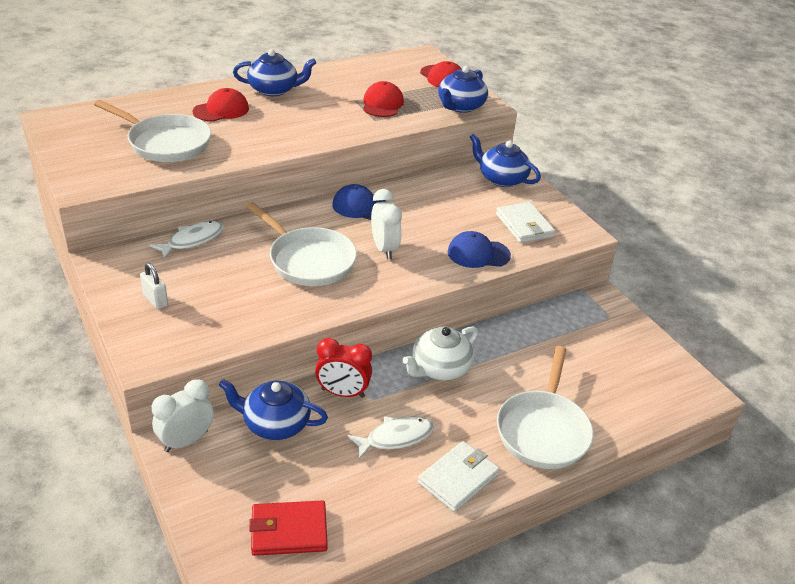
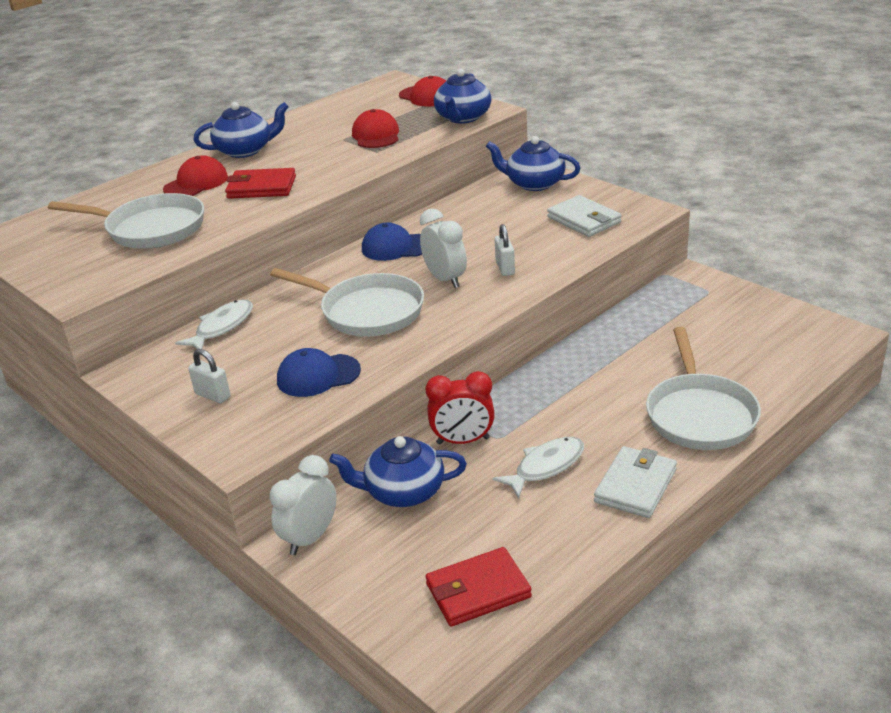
camera: 10 degrees left, 5 degrees down
(268, 129) = (261, 187): none -> red wallet
(437, 252) = (505, 268): none -> white padlock
(439, 368) = (556, 388): white teapot -> none
(478, 253) = (550, 258): blue cap -> blue cap (318, 375)

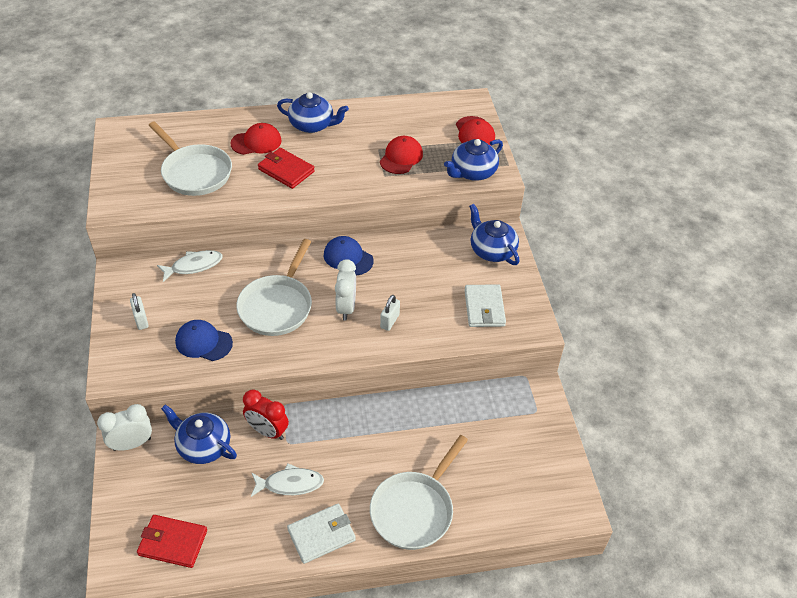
camera: 30 degrees right, 15 degrees up
(367, 311) = (277, 306): white pan -> white pan turned 45 degrees clockwise

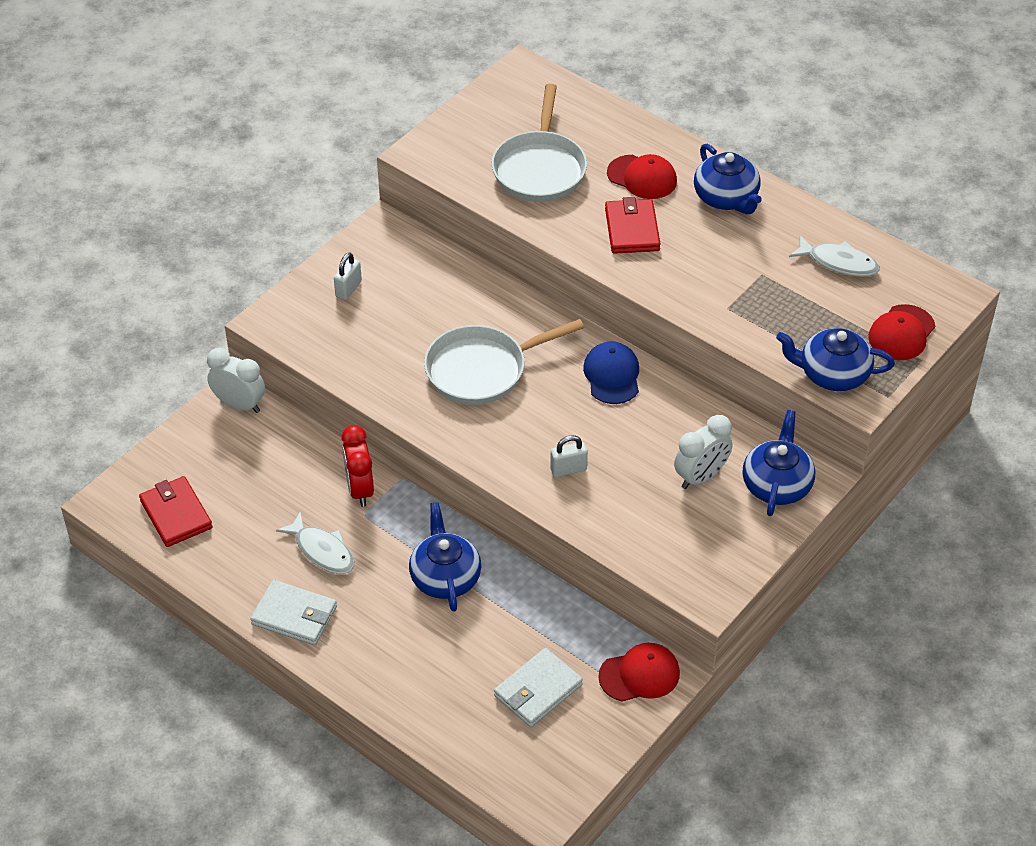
camera: 50 degrees right, 0 degrees up
(194, 266) = (455, 271): white fish -> white fish (838, 263)
(203, 342) = (375, 352): blue cap -> none
(203, 446) = (292, 455): blue teapot -> blue teapot (445, 577)
(346, 308) = (544, 423): white clock -> white clock (701, 477)
(401, 157) = (774, 301): red cap -> red cap (639, 675)
(414, 510) = (397, 668): white pan -> none
(484, 308) = (682, 534): white wallet -> white wallet (538, 690)

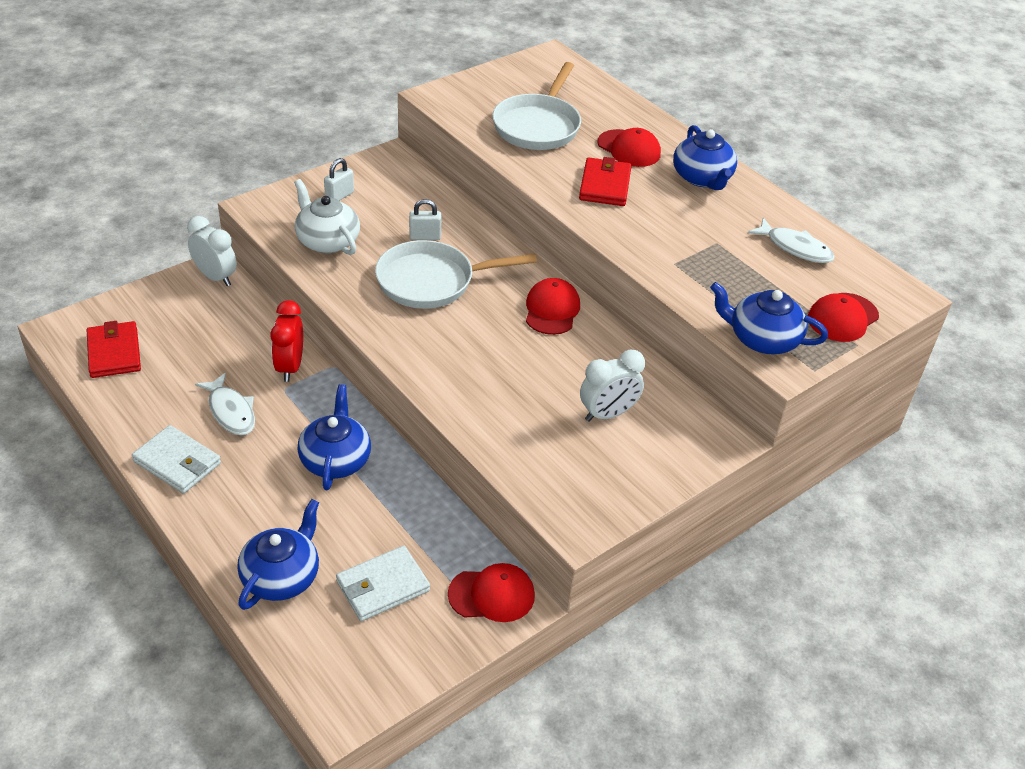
camera: 10 degrees right, 5 degrees down
(358, 346) = (327, 241): none -> white teapot
(568, 469) = (479, 380): white padlock -> white padlock (425, 236)
(612, 375) = (552, 310): blue cap -> red cap
(777, 484) = (682, 437): blue teapot -> blue teapot (281, 576)

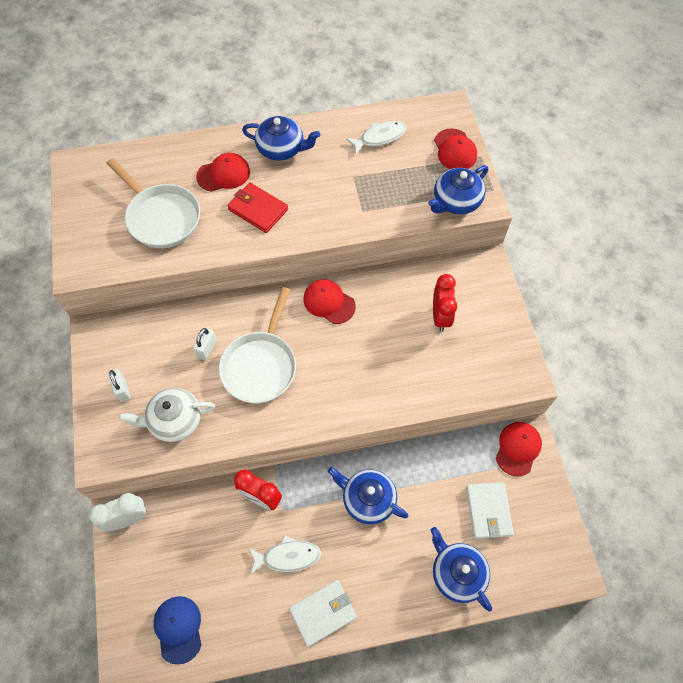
camera: 60 degrees left, 20 degrees up
(114, 353) = (178, 629): red wallet -> blue cap
(607, 414) = (440, 316): white clock -> red clock

